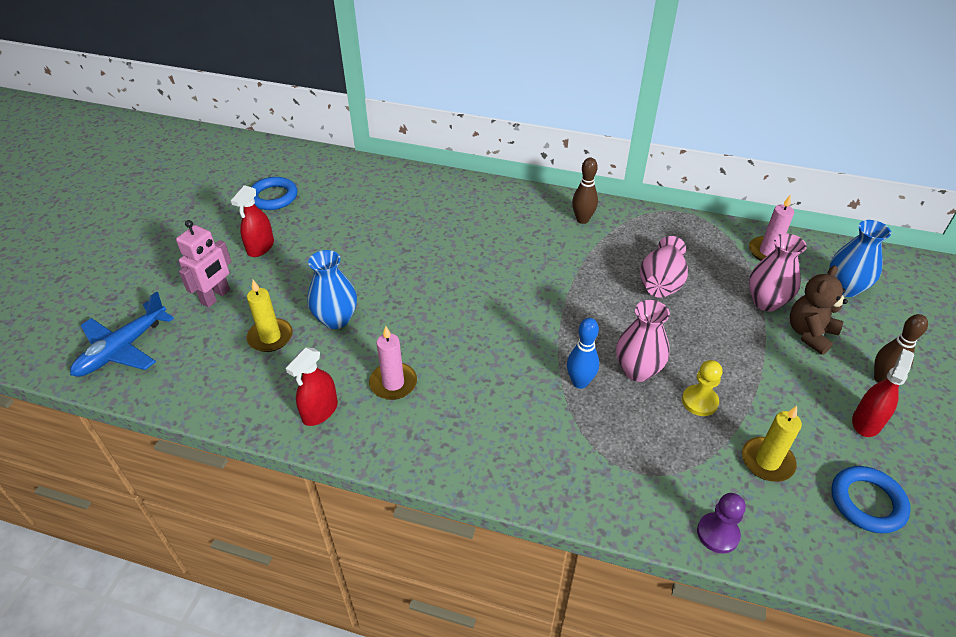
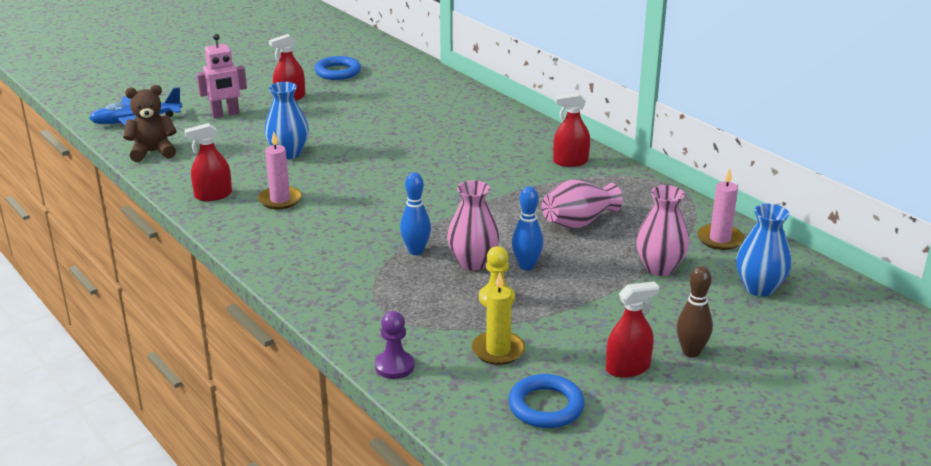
camera: 35 degrees right, 15 degrees down
(270, 337) = (232, 147): yellow candle -> none
(582, 220) = (570, 162): brown bowling pin -> red spray bottle
(679, 352) = (526, 266): none -> blue bowling pin
(809, 334) = (668, 301): brown teddy bear -> brown teddy bear (153, 152)

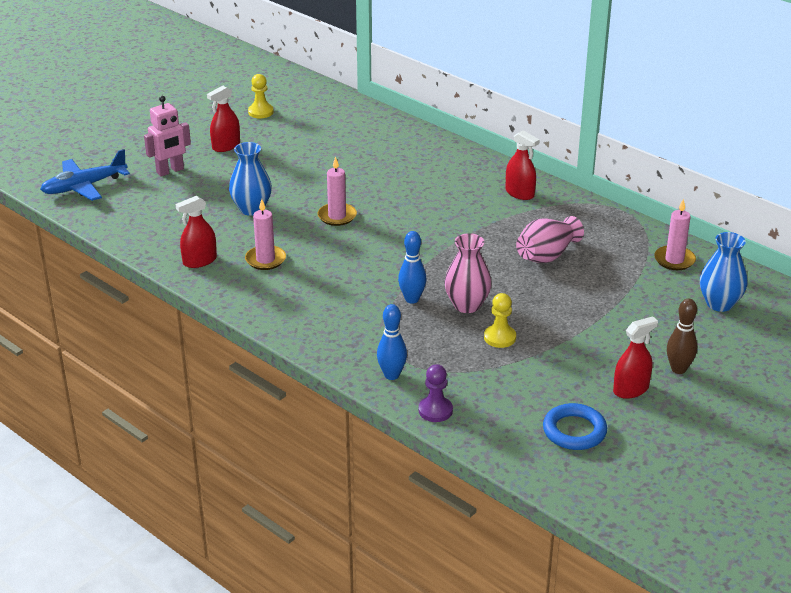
camera: 10 degrees left, 5 degrees up
(153, 152) = (118, 220): brown teddy bear -> none
(337, 72) = (260, 112): blue ring -> yellow pawn
(371, 167) = (337, 216): none -> pink candle
(498, 350) = (518, 386): yellow candle -> none
(526, 266) = (515, 304): blue bowling pin -> blue bowling pin (391, 375)
(570, 162) = (519, 193): red spray bottle -> red spray bottle turned 120 degrees counterclockwise
(659, 268) = (630, 293): pink vase -> none

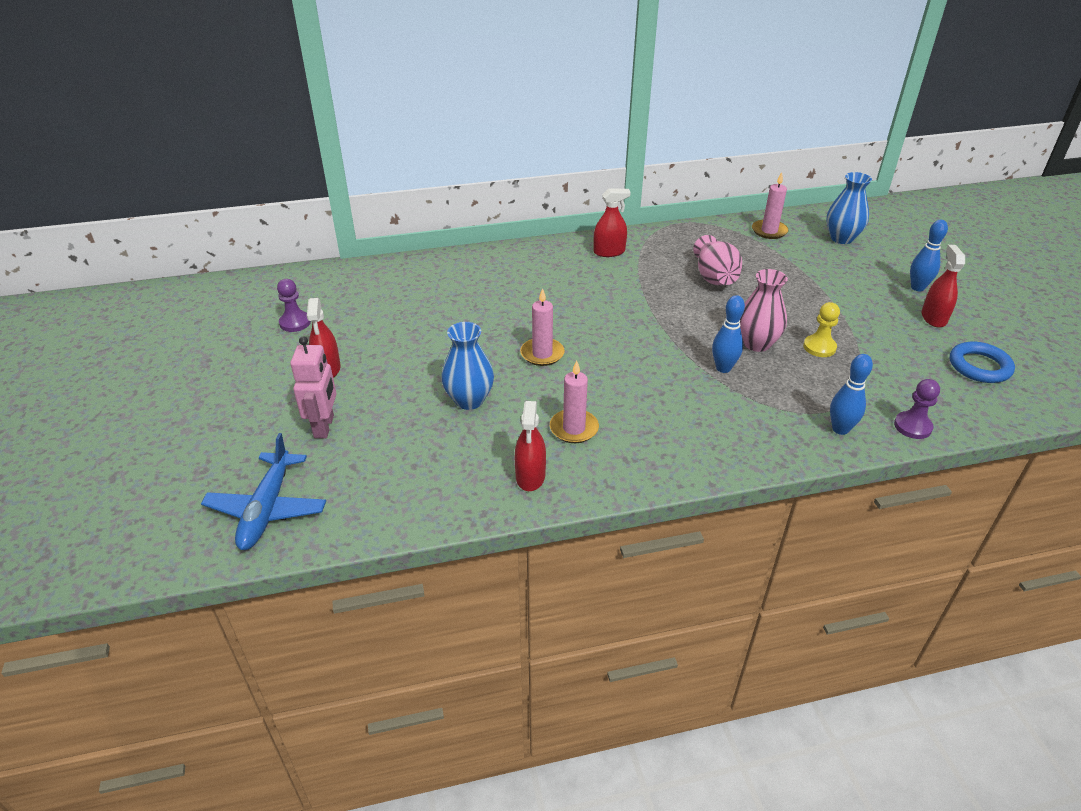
camera: 55 degrees left, 5 degrees up
(260, 112) = (295, 323): yellow pawn -> purple pawn
(678, 369) = (917, 288): brown bowling pin -> blue bowling pin

